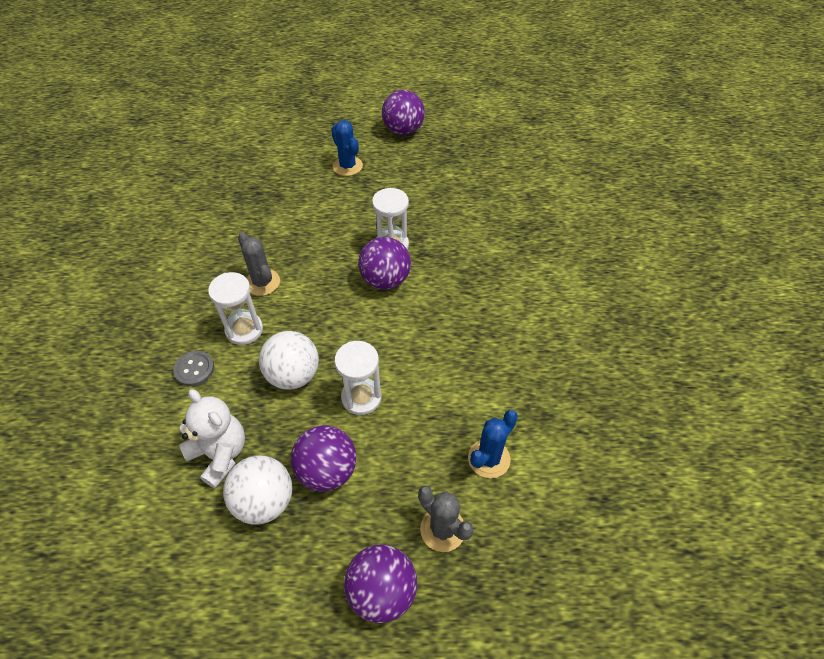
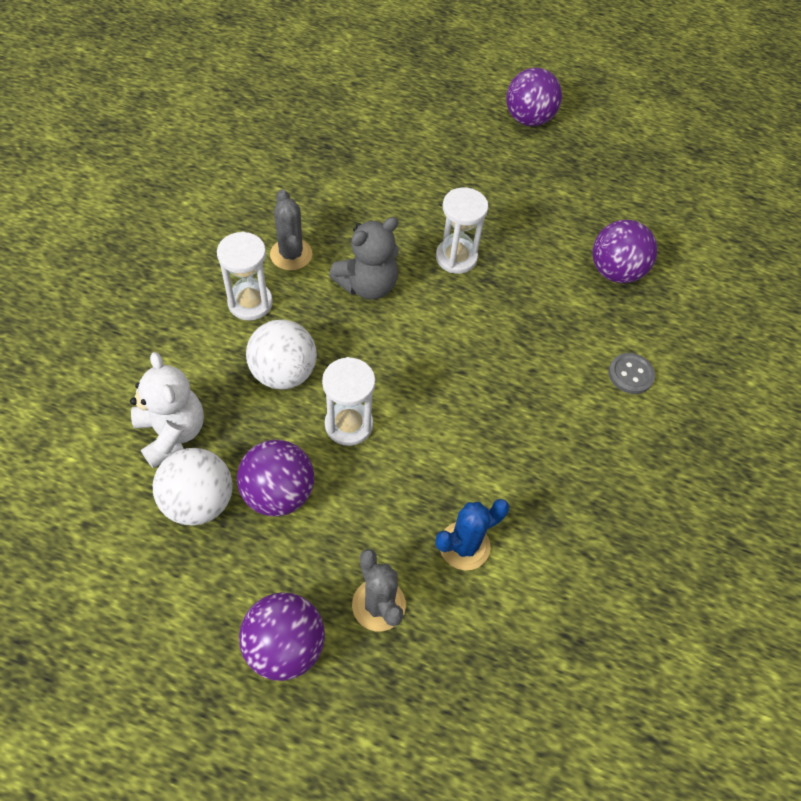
camera: 15 degrees right, 5 degrees up
(194, 369) = (180, 329): grey button -> grey button (630, 374)
(332, 287) = (367, 285): none -> grey teddy bear
(347, 166) = (443, 144): blue cactus -> none
(385, 280) = (431, 297): purple ball -> purple ball (615, 271)

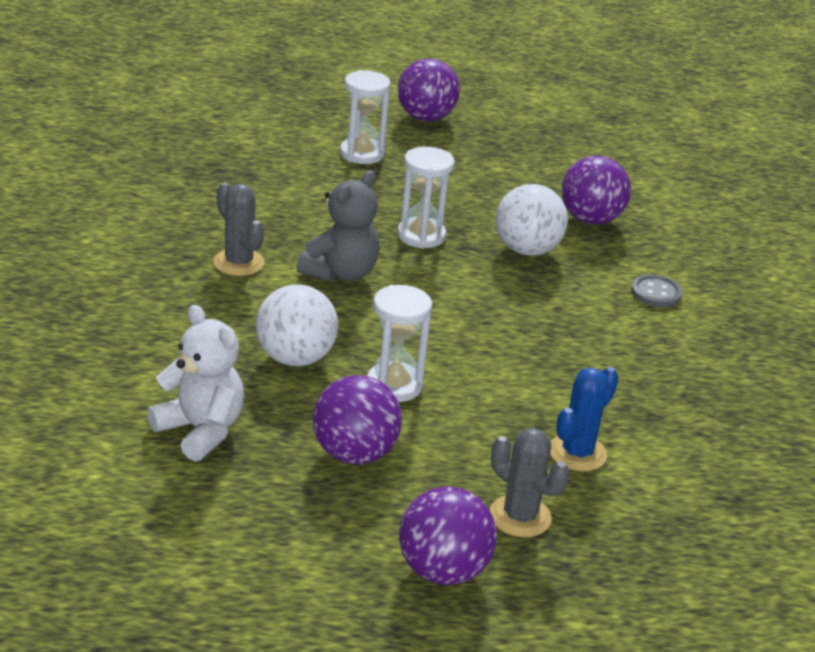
camera: 20 degrees left, 25 degrees down
(199, 501) = (270, 479): white ball -> white ball (527, 250)
(250, 303) = (218, 309): white hourglass -> white hourglass (362, 154)

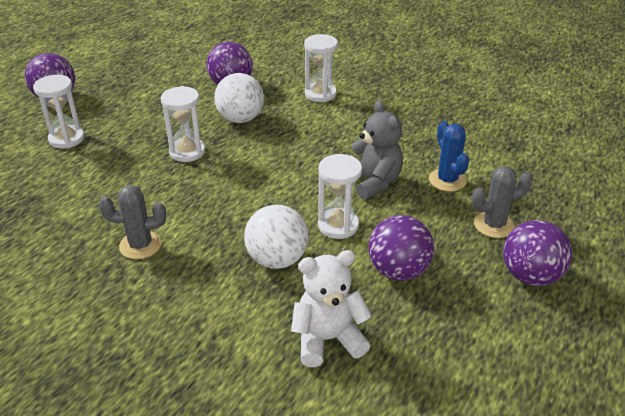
camera: 55 degrees left, 5 degrees up
(341, 273) = (197, 201): grey teddy bear -> grey teddy bear (373, 182)
(656, 293) = (320, 94): grey button -> white hourglass

